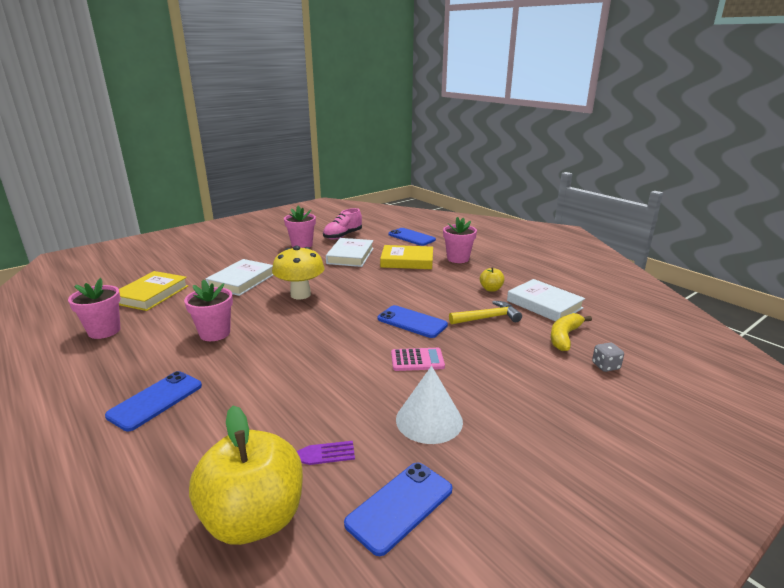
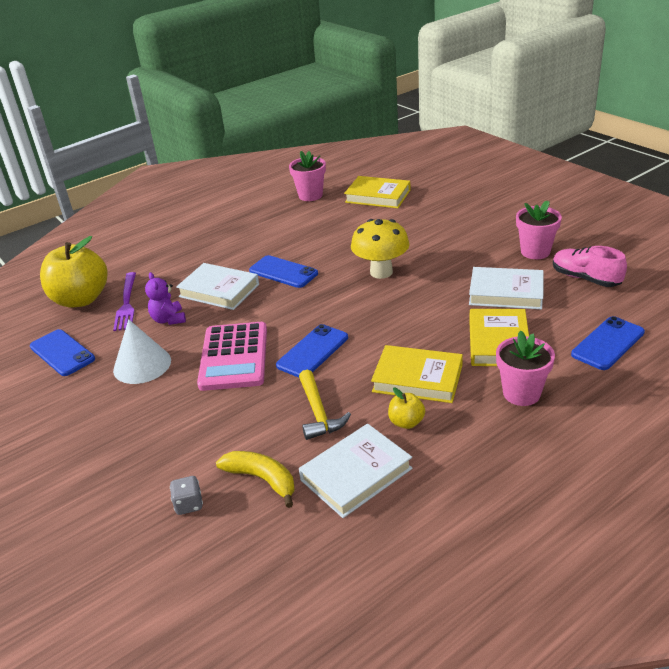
camera: 95 degrees right, 10 degrees up
(156, 400) = (208, 240): blue phone -> blue phone (283, 272)
(215, 333) = (301, 242): pink flower pot -> none
(241, 281) = (413, 233): white book -> white book (219, 290)
(341, 411) = (169, 319): none -> purple teddy bear
(417, 360) = (234, 357): pink calculator -> pink calculator, size x1.84
(445, 285) = (417, 378): none -> yellow book

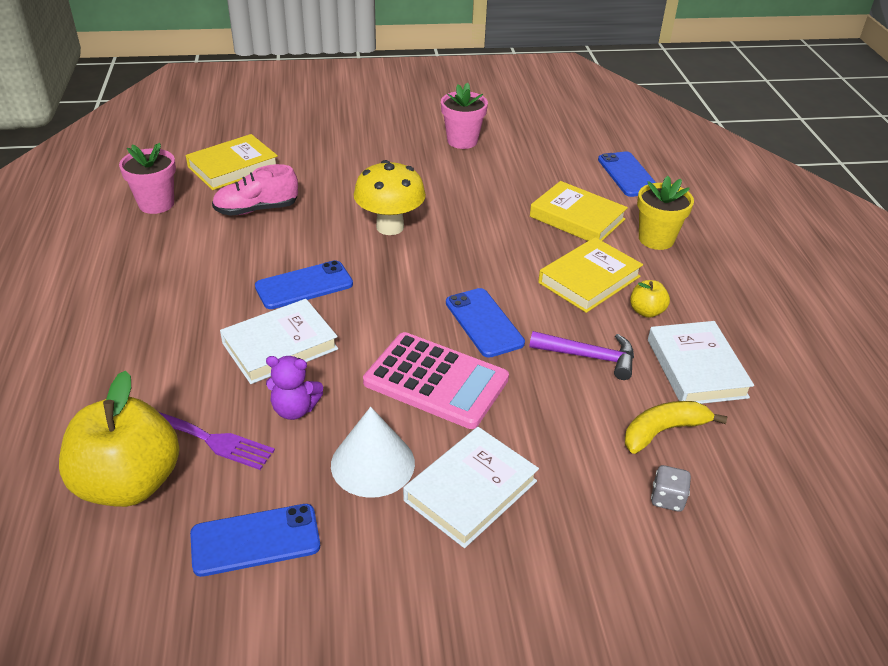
camera: 65 degrees left, 5 degrees up
(318, 412) = (589, 357): yellow hammer -> purple hammer
(506, 293) = (508, 182): white book -> white book (470, 491)
(521, 393) = (656, 239): pink flower pot -> yellow flower pot
(585, 278) = (531, 141): pink shoe -> pink shoe (256, 209)

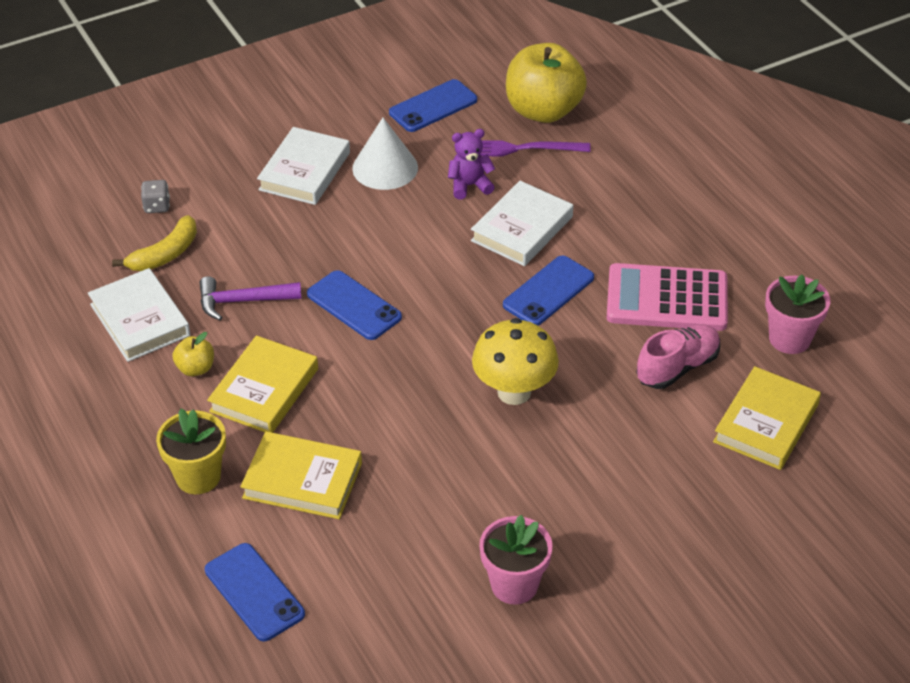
camera: 160 degrees right, 5 degrees up
(436, 381) = (370, 239): pink calculator -> pink calculator (667, 299)

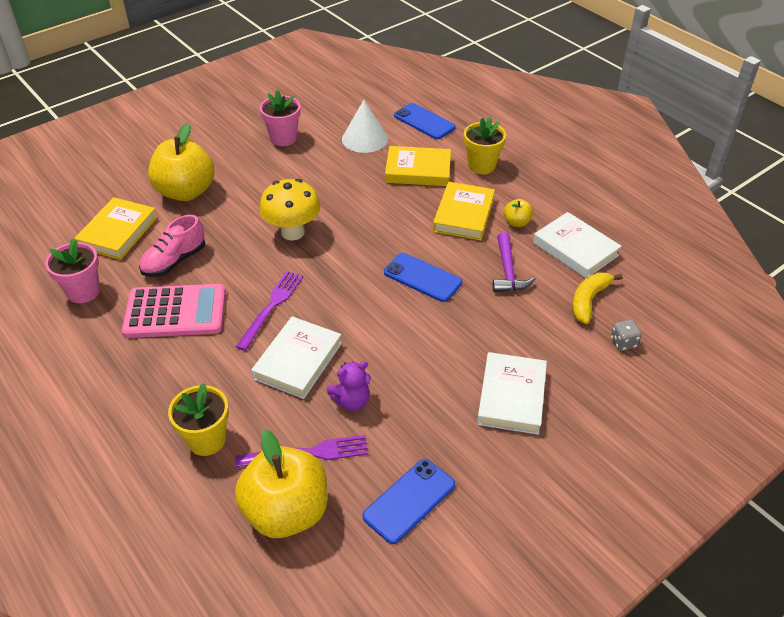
camera: 170 degrees right, 0 degrees up
(243, 301) = (508, 271): purple hammer -> purple hammer turned 105 degrees clockwise
(385, 168) = (437, 411): white cone -> white cone (365, 139)
(548, 291) = (272, 307): blue phone -> purple fork
(618, 169) = (207, 440): none -> yellow flower pot
(675, 485) = (186, 192): none -> yellow apple

